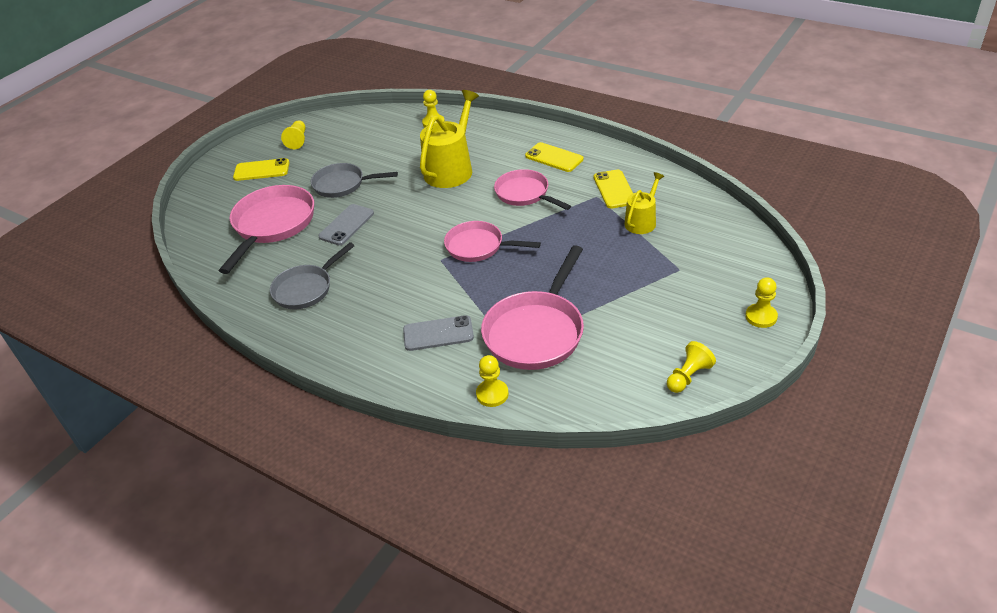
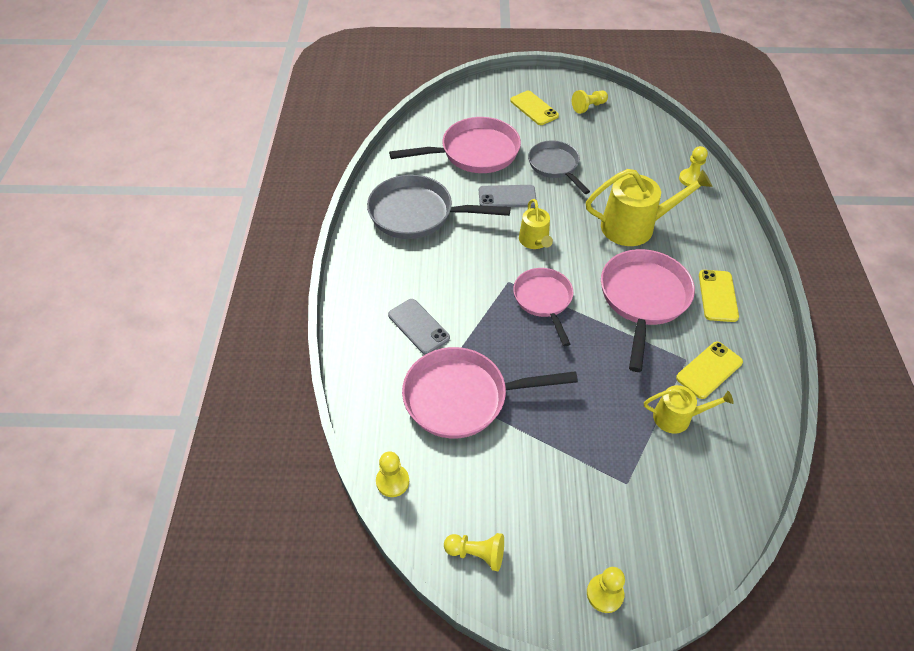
camera: 55 degrees right, 10 degrees up
(306, 289) = (417, 214): grey pan -> grey pan, size x1.54
(412, 228) = (534, 241): none -> yellow watering can
(492, 394) = (371, 400): yellow pawn -> yellow pawn (392, 481)
(525, 194) = (643, 299): pink pan -> pink pan, size x1.54

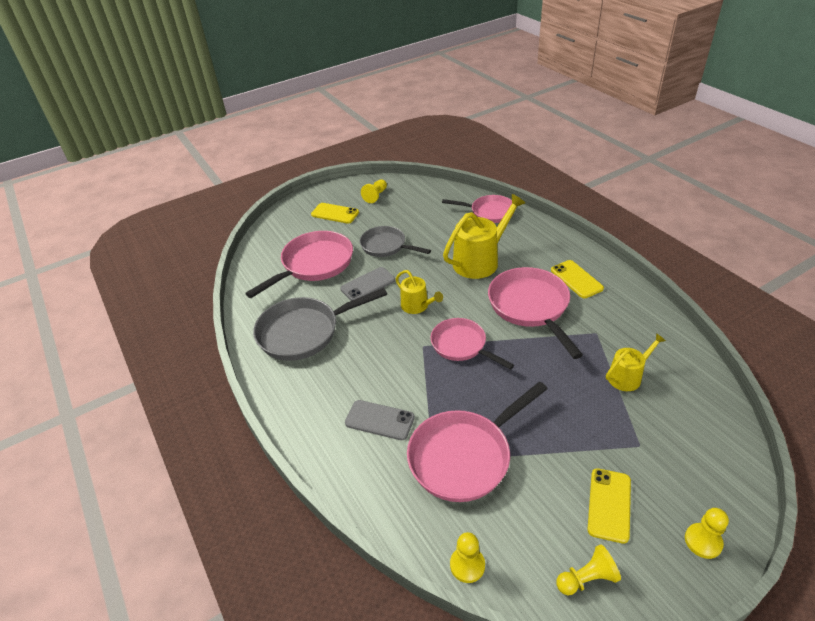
camera: 30 degrees left, 10 degrees down
(691, 179) = (489, 212): yellow pawn -> pink pan
(709, 370) = (617, 331): yellow phone -> yellow phone (609, 505)

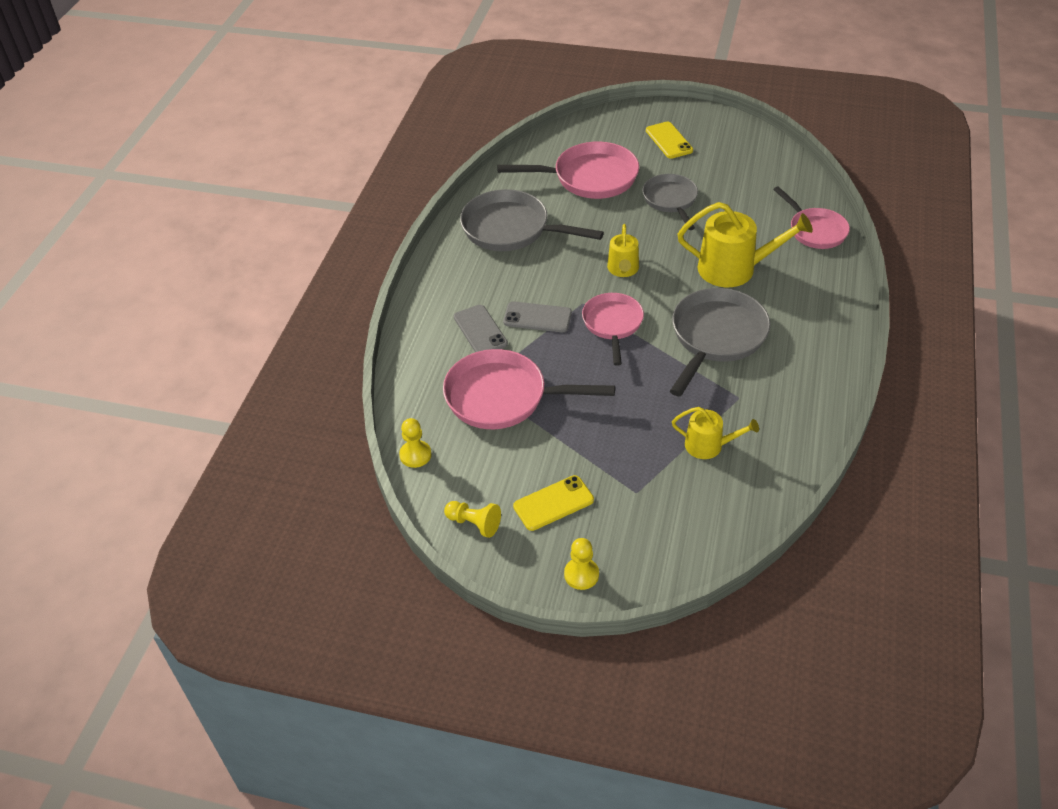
camera: 45 degrees right, 5 degrees up
(368, 284) = (609, 224): grey phone -> grey phone (537, 317)
(375, 196) = (729, 145): yellow pawn -> none
(530, 307) = (716, 337): pink pan -> grey pan
(576, 279) = (797, 345): yellow phone -> none

